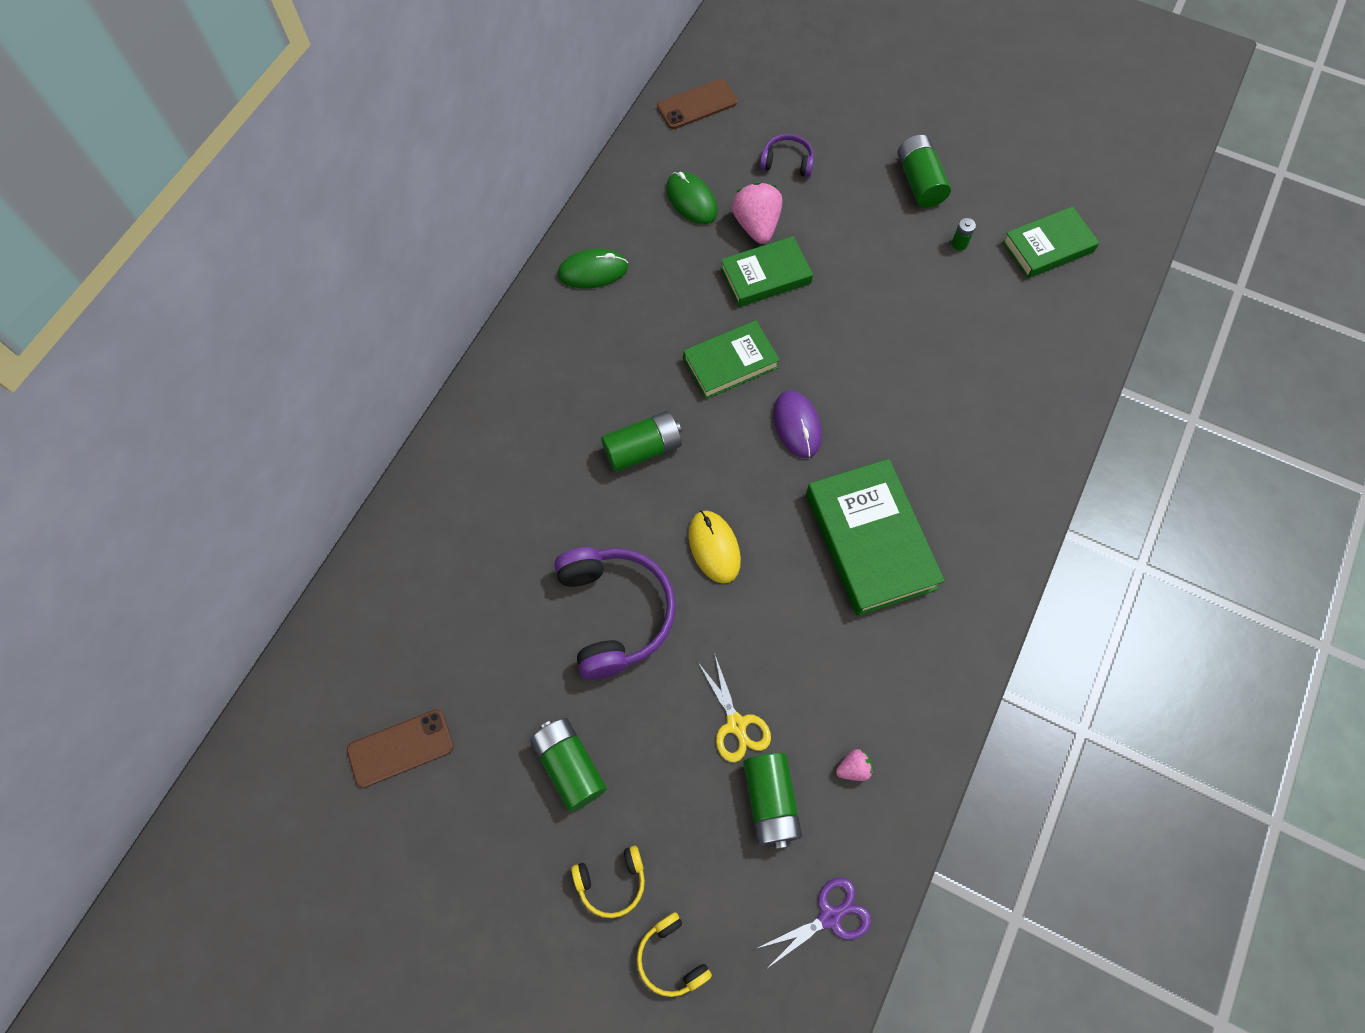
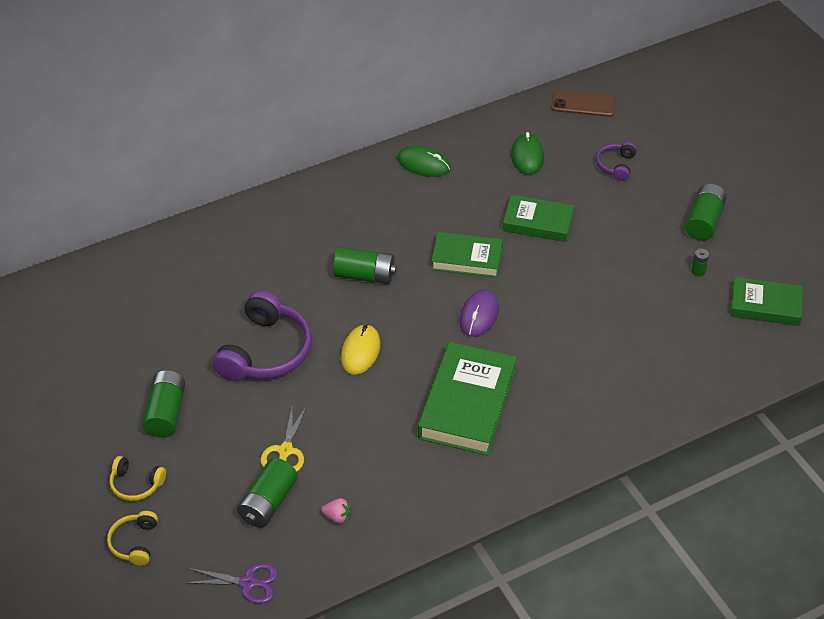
camera: 35 degrees right, 20 degrees down
(400, 748) = (80, 348): brown phone -> none
(756, 225) = (559, 191): pink strawberry -> none
(787, 162) = (616, 165): purple headphones -> purple headphones turned 120 degrees counterclockwise

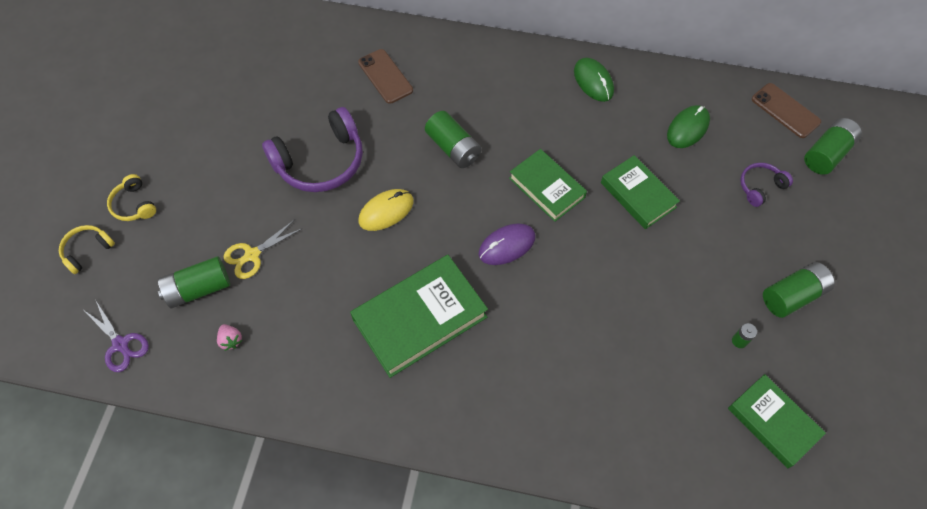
camera: 40 degrees right, 15 degrees up
(166, 413) = (208, 162): green battery -> green battery (827, 154)
(249, 258) = (385, 76): none -> brown phone

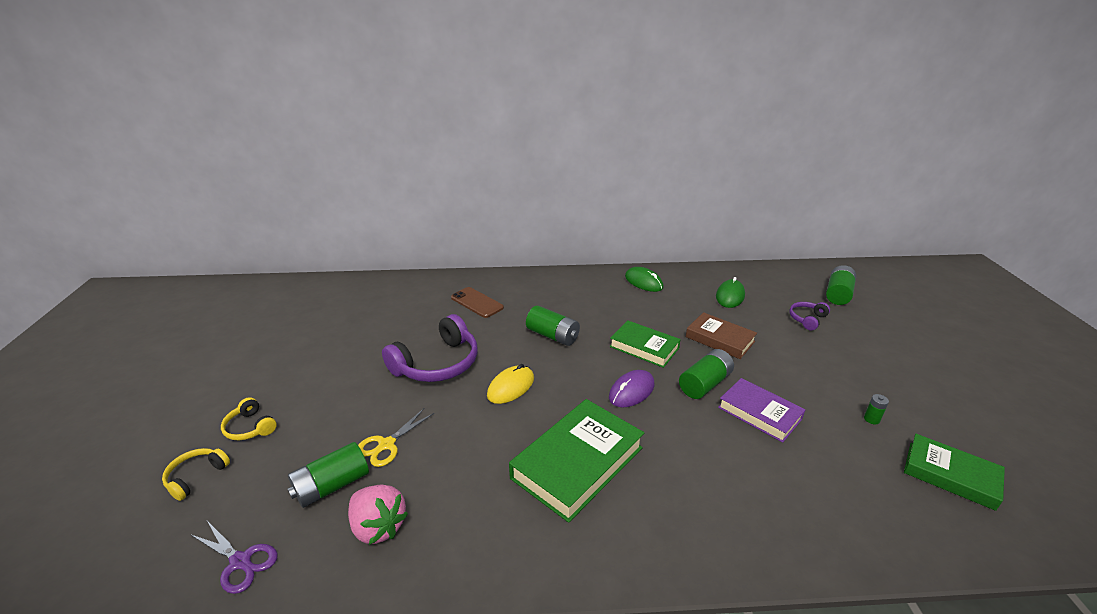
camera: 15 degrees left, 30 degrees down
(231, 340) = (378, 527): pink strawberry -> pink strawberry, size x1.98
(625, 305) = (759, 413): none -> purple book
(638, 195) = (720, 339): green book -> brown book
(785, 110) = (791, 277): brown phone -> none
(792, 295) = (886, 380): green battery -> green battery (705, 384)

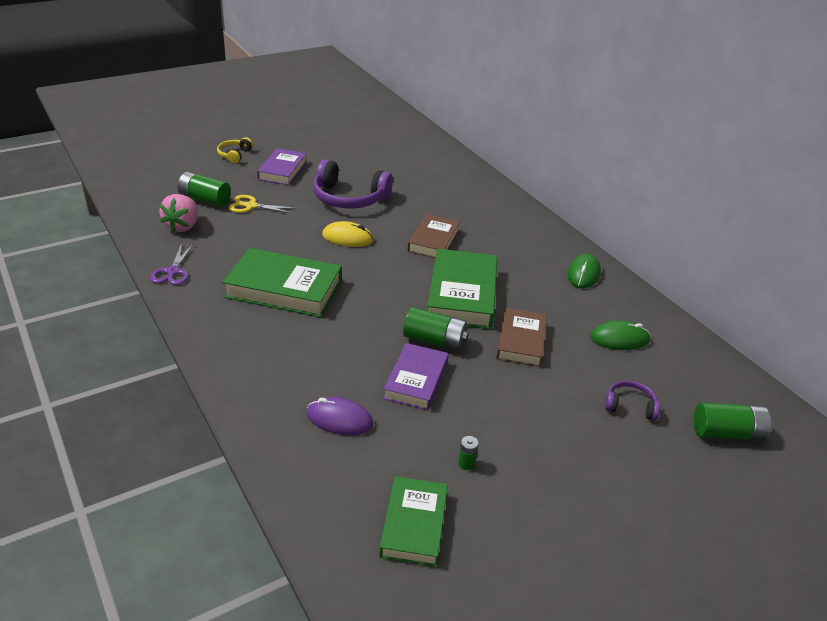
camera: 60 degrees right, 5 degrees up
(196, 477) = (187, 155): yellow headphones -> none
(240, 561) = (138, 193): purple scissors -> purple scissors (173, 272)
(333, 396) = (282, 170): none -> purple book
(477, 303) = (446, 191): brown phone -> none
(553, 336) = (433, 241): green battery -> brown book
(631, 391) = (390, 299): purple mouse -> purple mouse (339, 419)
(644, 347) = (462, 294): green book -> green book, size x1.57

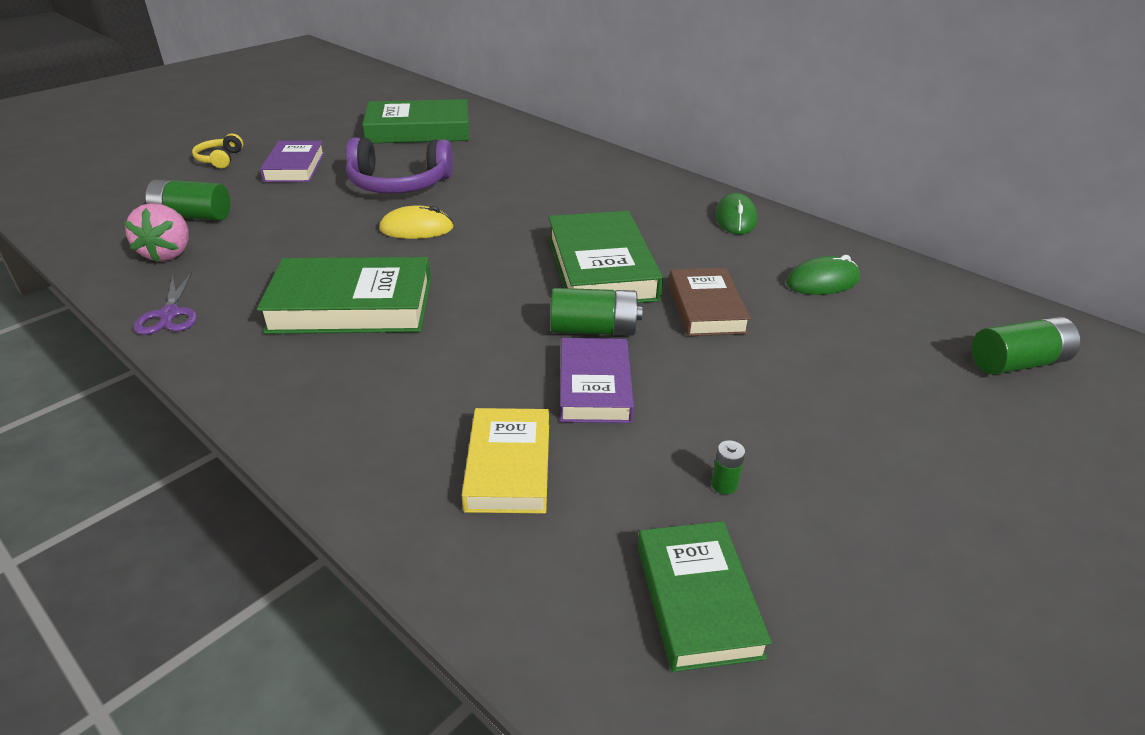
camera: 15 degrees left, 0 degrees up
(251, 206) = (264, 213): yellow scissors -> none
(339, 419) = (509, 466): purple mouse -> yellow book
(380, 152) = (418, 130): none -> green book
(433, 241) = (533, 213): brown book -> none
(630, 406) = (885, 357): purple headphones -> none

